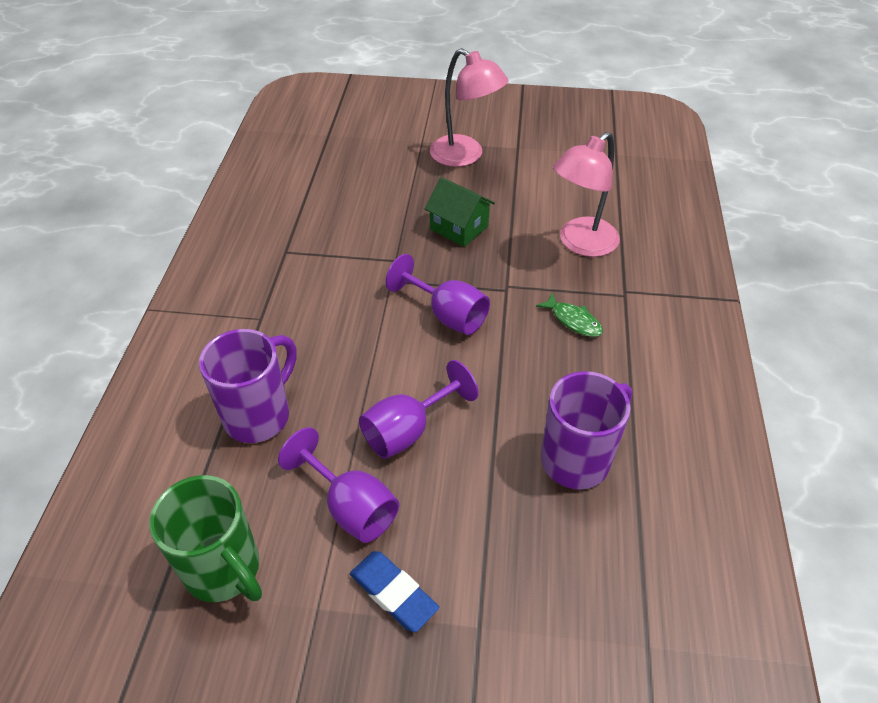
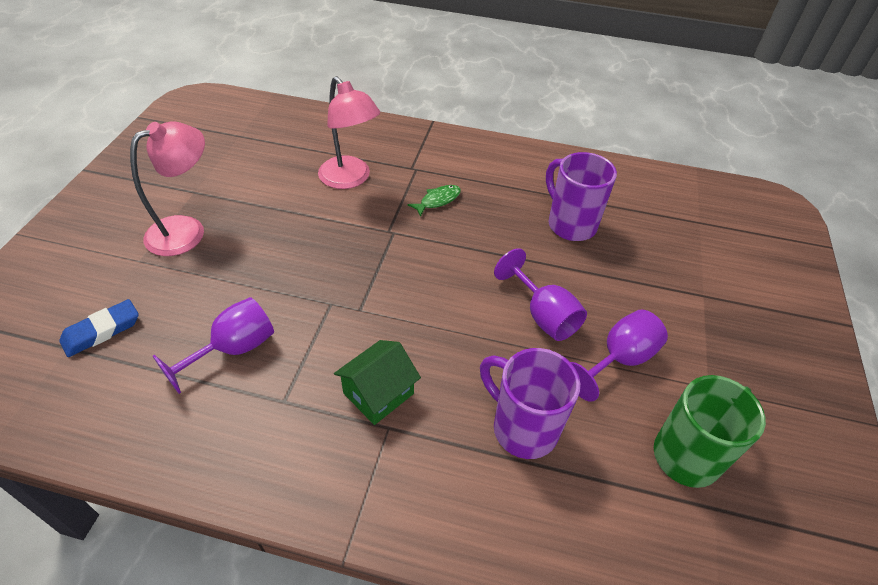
camera: 85 degrees left, 0 degrees up
(394, 593) = (688, 339): blue eraser -> blue eraser (102, 331)
(447, 315) = (416, 274): purple goblet -> purple goblet (233, 349)
(459, 228) = (300, 250): green house -> green house (378, 393)

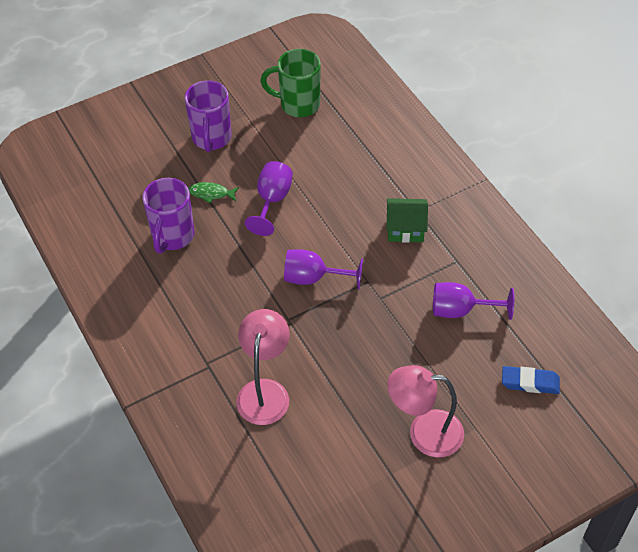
camera: 130 degrees left, 5 degrees up
(438, 200) = (228, 321): green fish -> green fish (211, 193)
(522, 428) = (355, 165): purple mug -> purple mug (211, 138)
(619, 360) = (268, 154): purple goblet -> purple goblet (313, 278)

